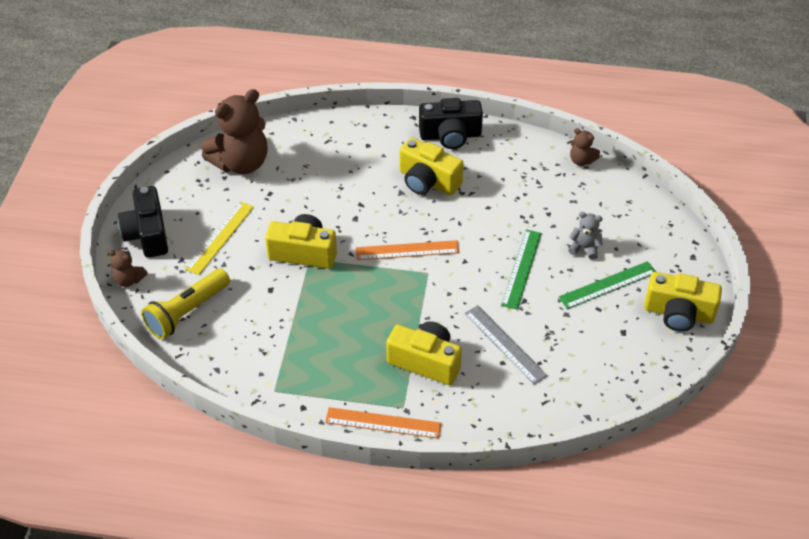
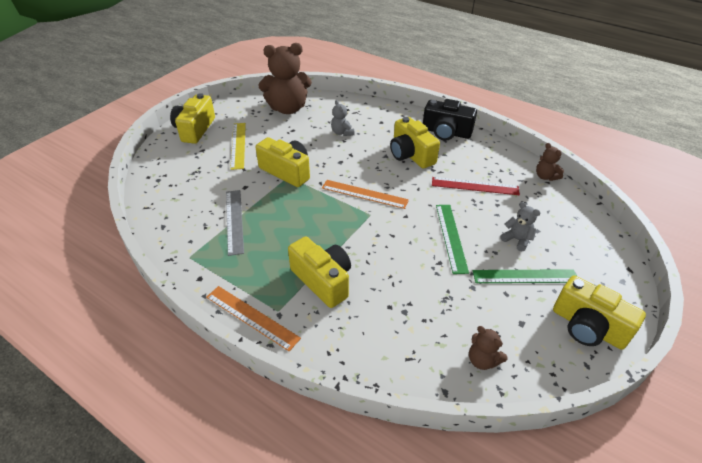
camera: 25 degrees right, 5 degrees down
(129, 280) = (159, 151): brown teddy bear -> brown teddy bear (482, 360)
(147, 234) = (195, 129): black camera -> yellow camera
(187, 312) = (177, 182): yellow flashlight -> none
(220, 237) = (238, 145): yellow ruler -> yellow ruler turned 60 degrees counterclockwise
(331, 177) = (342, 132): none -> grey teddy bear
(505, 344) = (401, 292): grey ruler -> grey ruler (234, 221)
(516, 199) = (475, 186): none -> red ruler
(522, 268) = (451, 237): green ruler -> green ruler turned 45 degrees counterclockwise

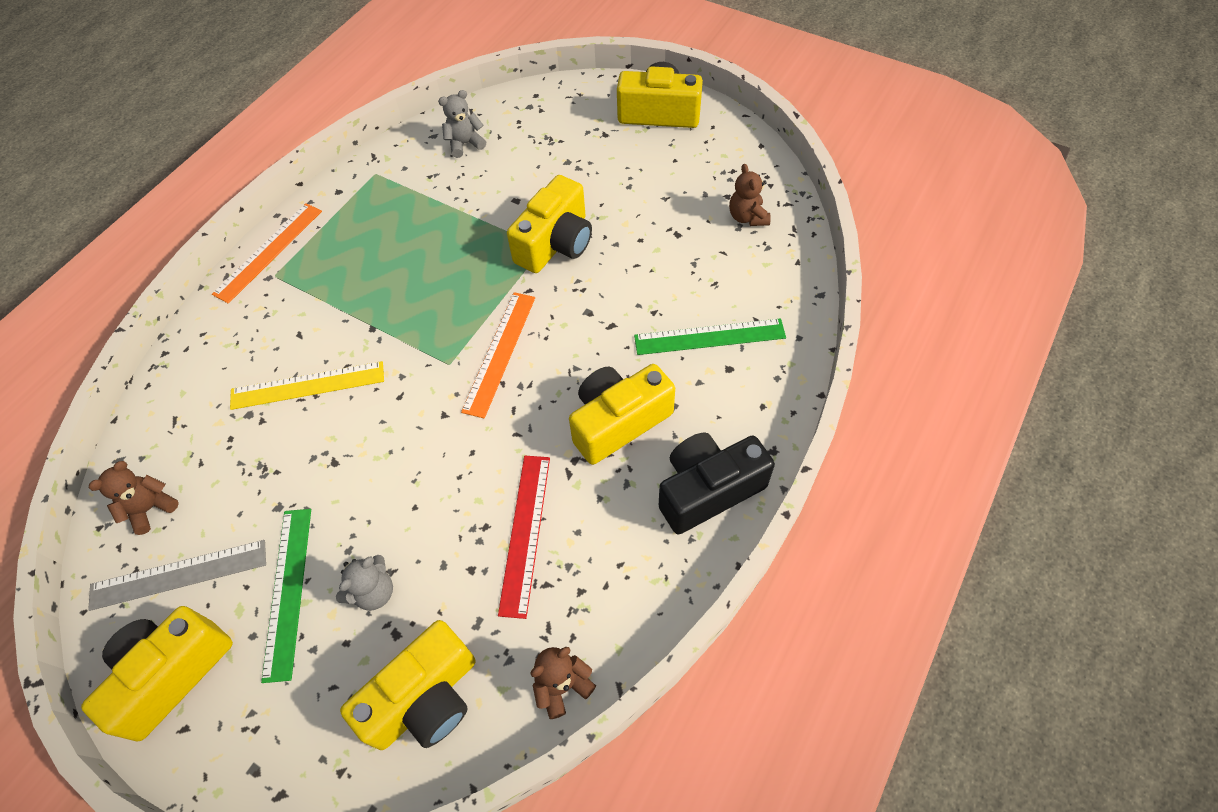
camera: 90 degrees right, 15 degrees up
(234, 221) = (440, 203): grey ruler -> grey ruler (179, 575)
(238, 145) = (622, 172): yellow ruler -> yellow ruler (307, 385)
(288, 108) = (747, 217): brown teddy bear -> brown teddy bear, size x0.46
(323, 280) = (317, 316): yellow camera -> yellow camera (425, 698)
(342, 132) = (679, 307): grey teddy bear -> grey teddy bear (465, 144)
(446, 132) = (708, 490): black camera -> black camera turned 45 degrees clockwise
(451, 237) = (388, 482): green ruler -> green ruler (709, 337)

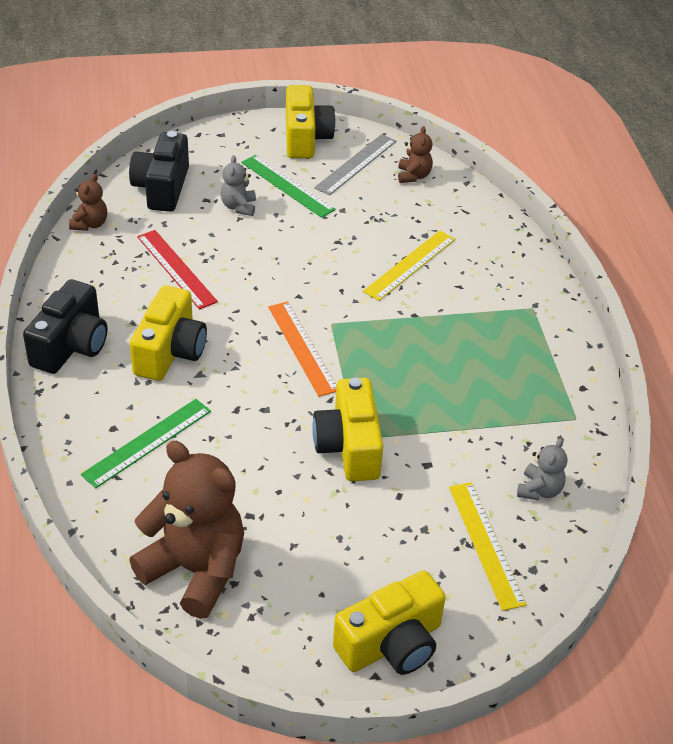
camera: 135 degrees right, 15 degrees down
(269, 252) = (562, 319): orange ruler -> none
(425, 698) = (162, 188): yellow camera -> black camera
(540, 133) = (485, 544): none -> yellow ruler
(747, 217) = (195, 570): brown teddy bear -> brown teddy bear, size x2.18

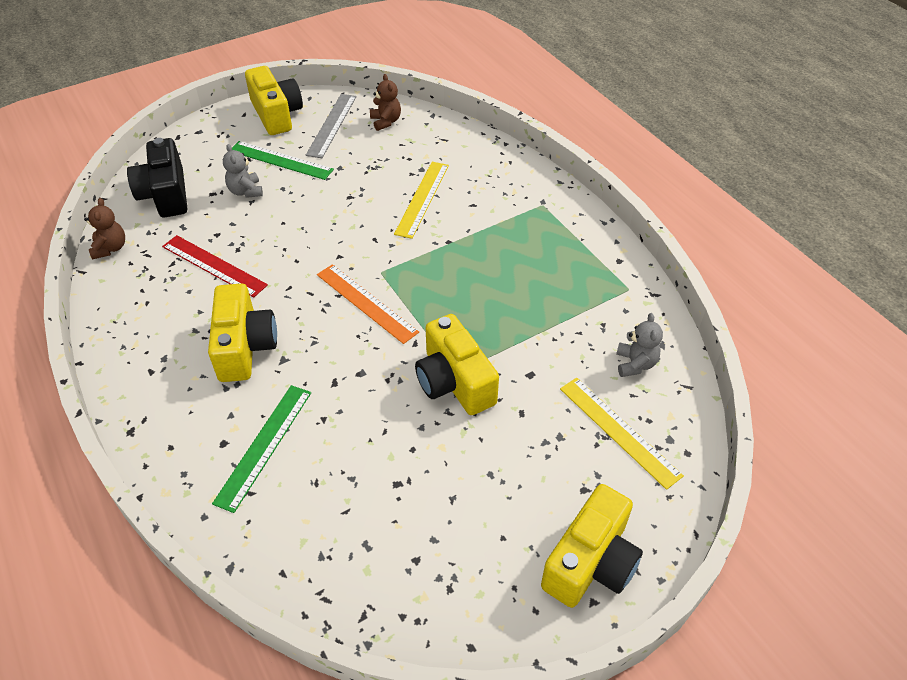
camera: 20 degrees left, 5 degrees up
(71, 345) = (143, 373): black camera -> none
(195, 570) = (373, 561): brown teddy bear -> none

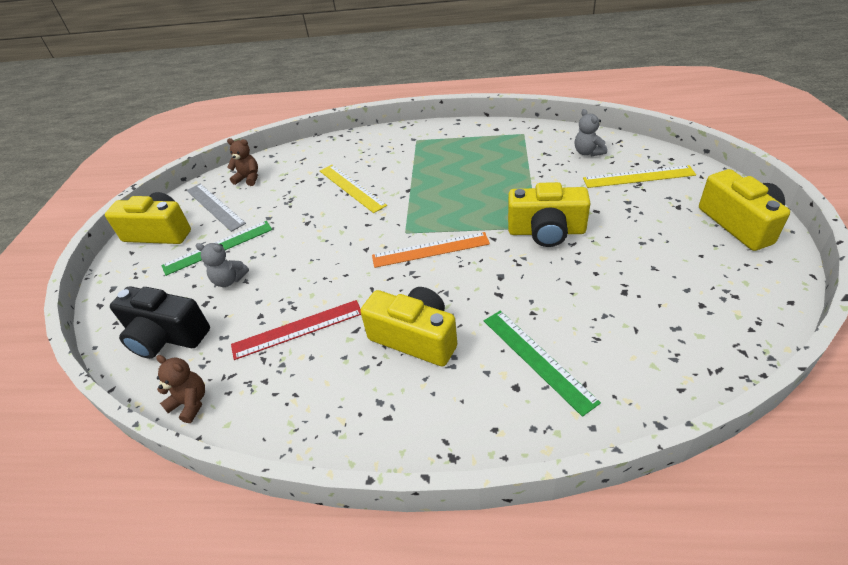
camera: 50 degrees left, 5 degrees down
(635, 364) = (588, 152): grey teddy bear -> grey teddy bear turned 150 degrees counterclockwise

